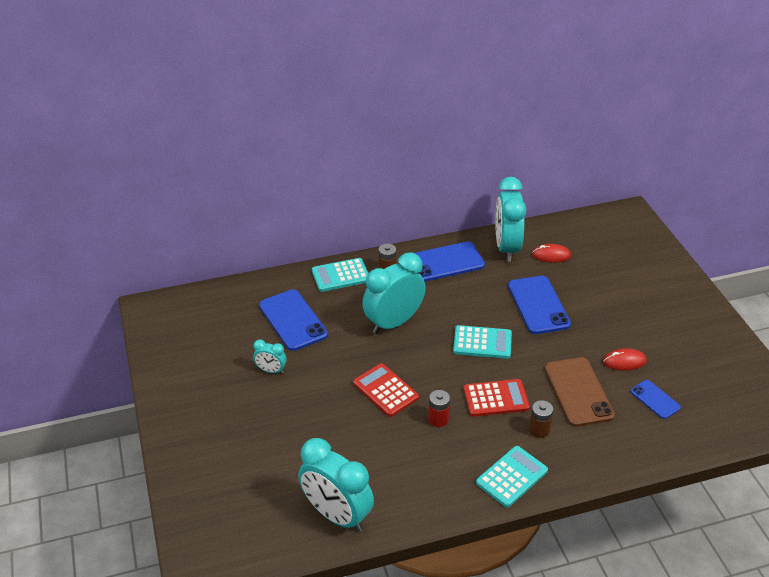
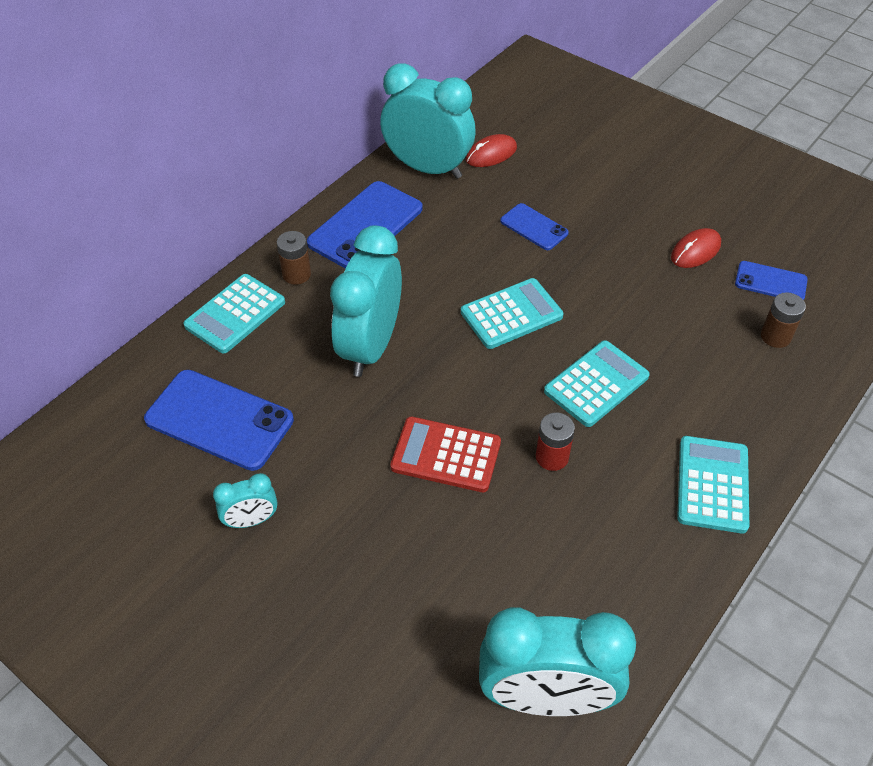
camera: 35 degrees left, 10 degrees up
(496, 398) = (596, 384): red calculator -> turquoise calculator
(506, 247) = (428, 168): turquoise clock -> turquoise clock turned 150 degrees clockwise
(538, 305) = (534, 227): blue phone -> blue phone, size x0.55
(539, 430) = (685, 398): brown battery -> brown battery (775, 336)
(578, 392) = (682, 319): brown phone -> none

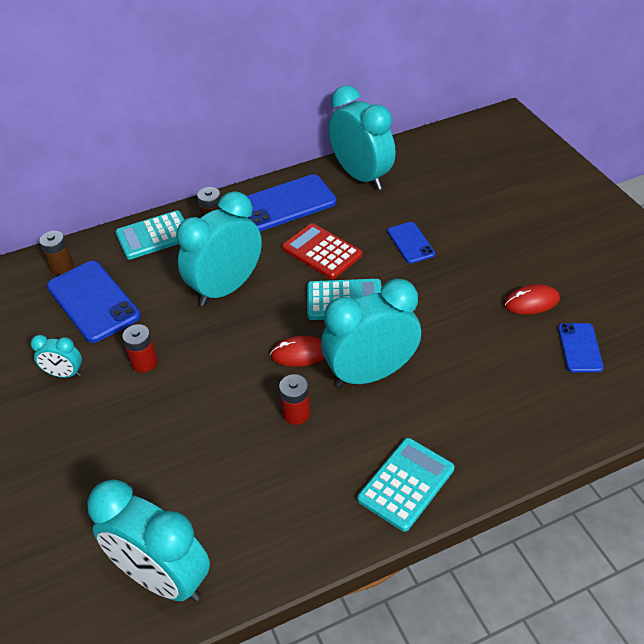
camera: 30 degrees right, 5 degrees down
(339, 468) = (144, 362): none -> red battery
(446, 455) = (222, 382): red calculator -> red calculator (322, 252)
(491, 154) = (418, 179): red mouse -> red mouse (300, 354)
(596, 384) = (371, 374): turquoise calculator -> turquoise clock
(770, 282) = (580, 348): blue phone -> blue phone turned 45 degrees clockwise
(775, 336) = (550, 392): brown battery -> brown battery (62, 267)

